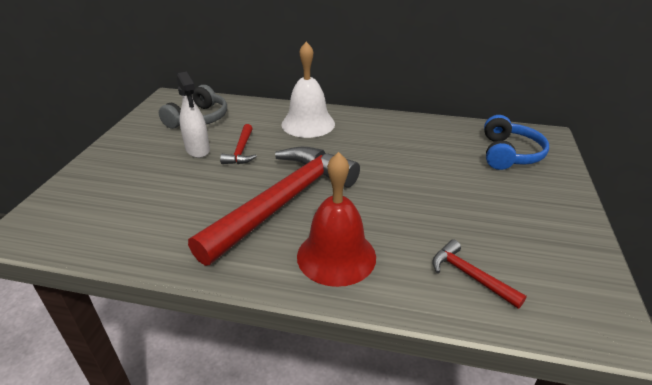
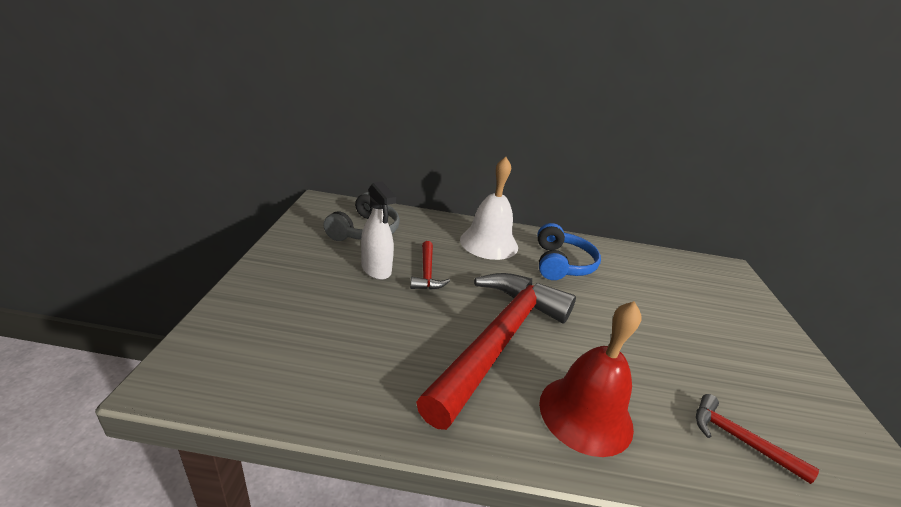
camera: 10 degrees left, 5 degrees down
(509, 154) = (706, 288): blue headphones -> blue headphones (562, 264)

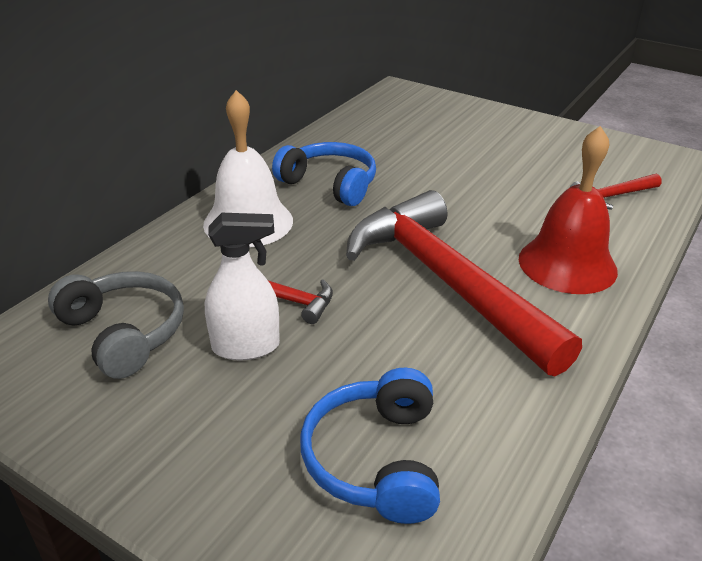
camera: 60 degrees left, 5 degrees up
(304, 339) = (375, 459): none -> blue headphones

